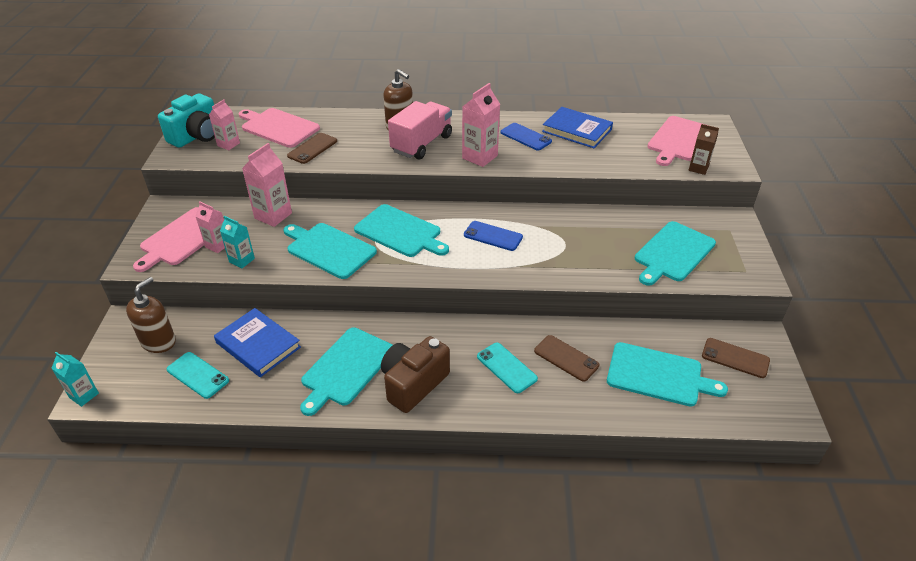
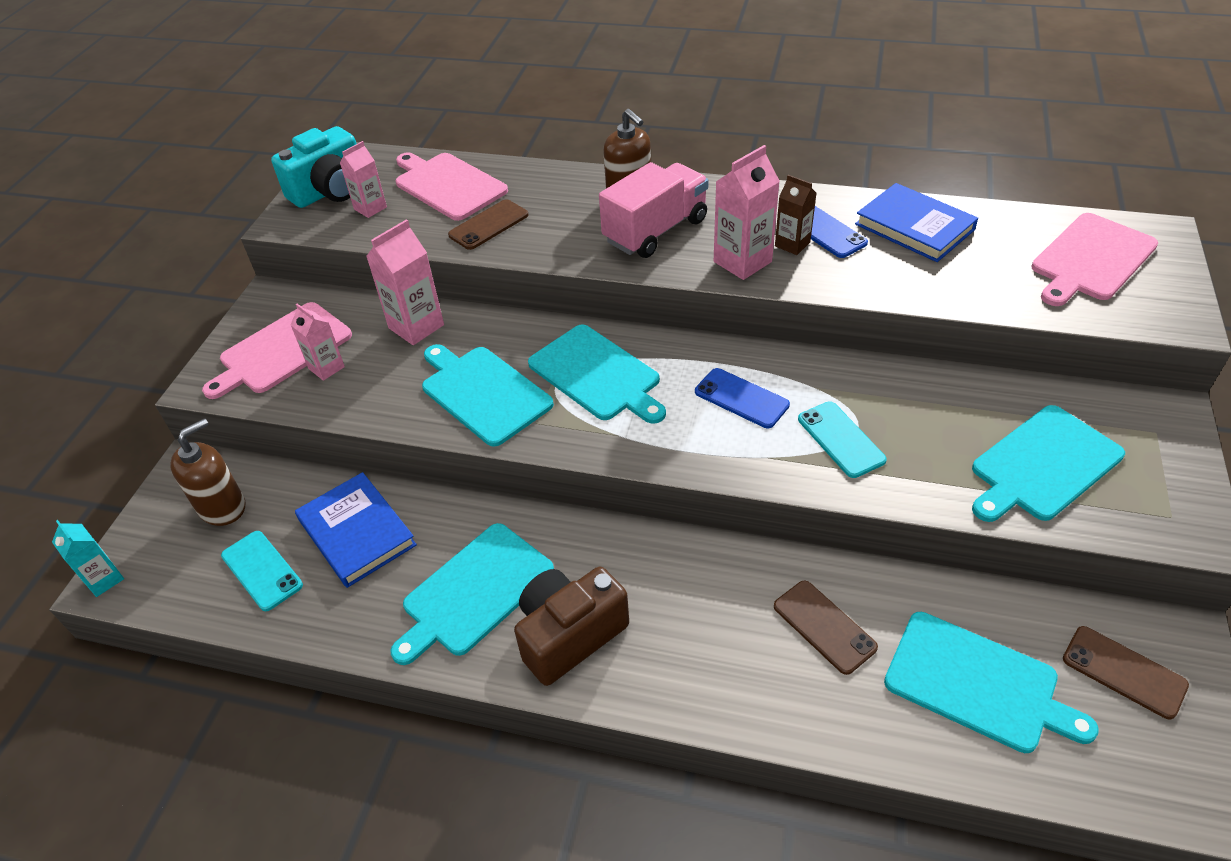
camera: 15 degrees right, 5 degrees up
(242, 260) = (354, 396): turquoise carton -> none
(506, 368) = (722, 629): turquoise phone -> turquoise phone (840, 439)
(698, 168) = (1116, 316): brown carton -> brown carton (792, 244)

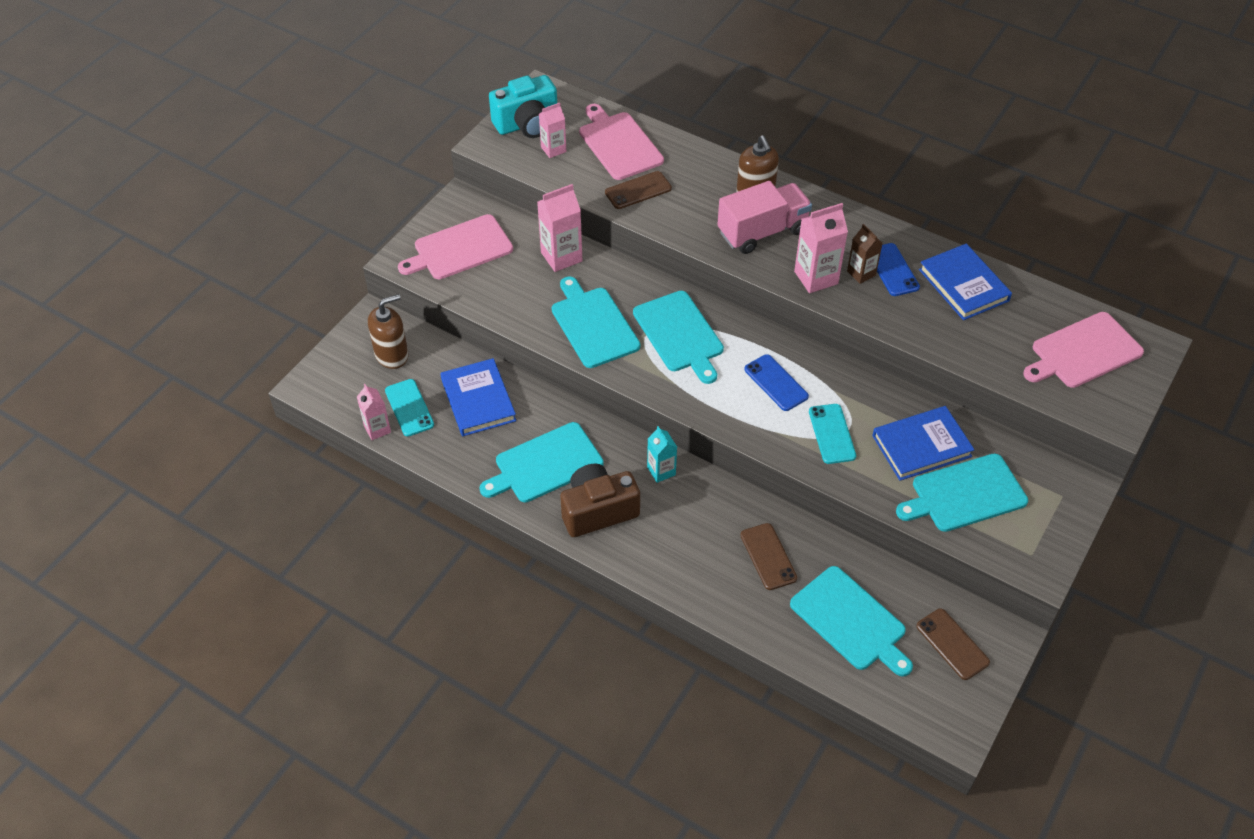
camera: 15 degrees right, 5 degrees up
(104, 579) = (306, 383): turquoise carton -> turquoise carton (661, 471)
(326, 368) = (488, 272): pink carton -> pink carton (377, 429)
(956, 422) = (921, 446): none -> blue book

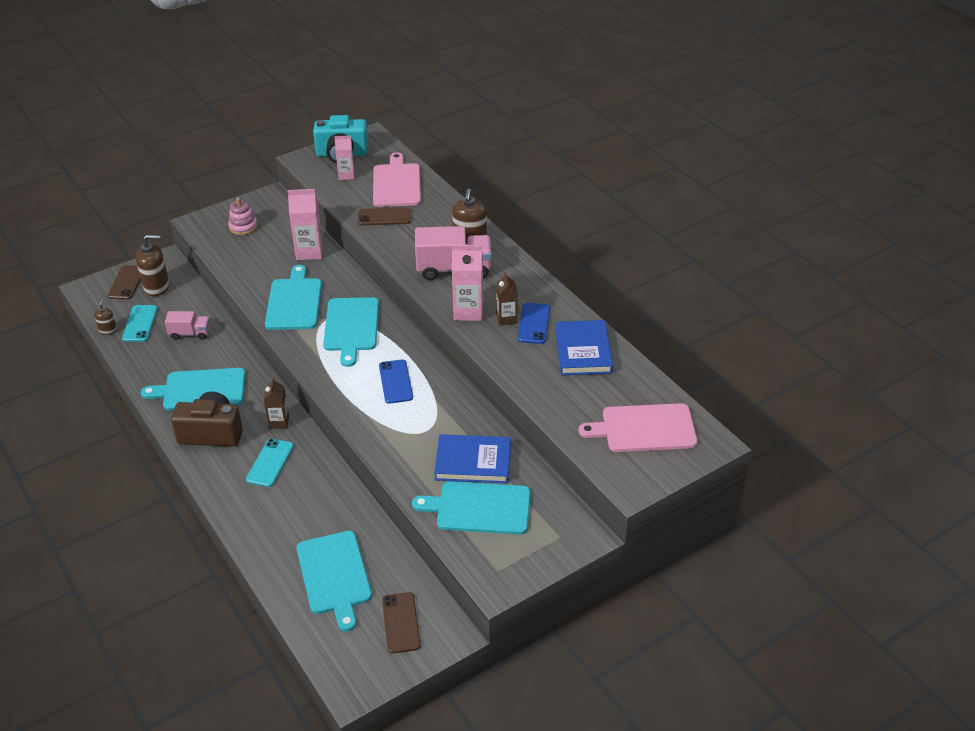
camera: 25 degrees right, 10 degrees down
(377, 429) = (108, 330): pink carton -> brown soap dispenser
(459, 249) = (243, 227): pink cutting board -> pink stacking toy
(478, 400) = (190, 333): blue book -> pink truck
(661, 471) = (279, 422): turquoise carton -> brown carton
(768, 556) = (309, 507): brown phone -> brown phone (126, 282)
(832, 434) = (409, 430): turquoise phone -> turquoise phone (270, 463)

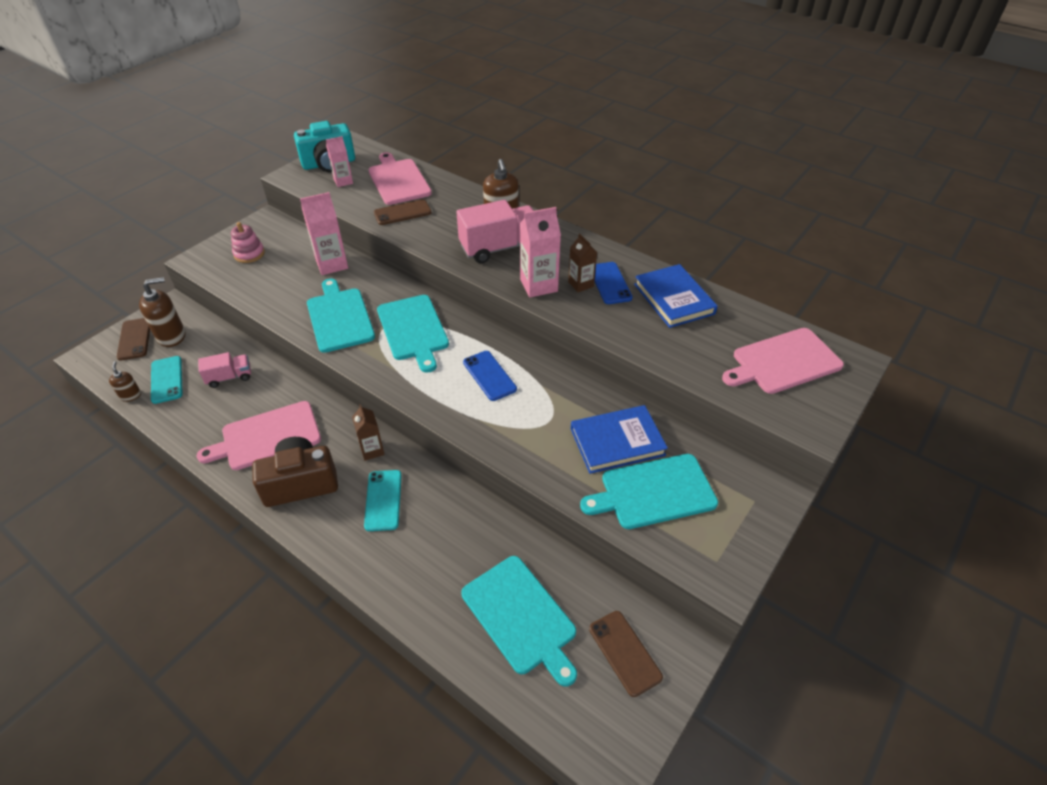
camera: 20 degrees left, 5 degrees up
(200, 390) = (267, 437): turquoise cutting board -> pink cutting board

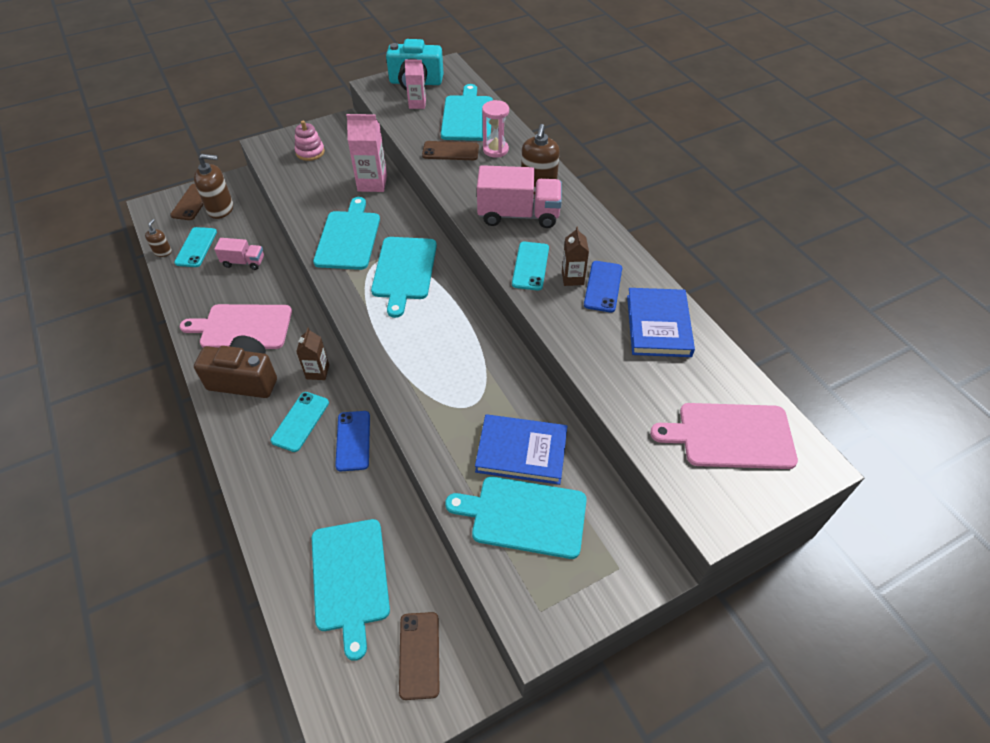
camera: 25 degrees right, 5 degrees up
(398, 180) = (467, 116): pink cutting board -> turquoise cutting board
(443, 201) = (495, 150): none -> pink hourglass
(489, 375) = (444, 340): blue phone -> blue phone (353, 440)
(539, 285) = (530, 266): pink carton -> turquoise phone

